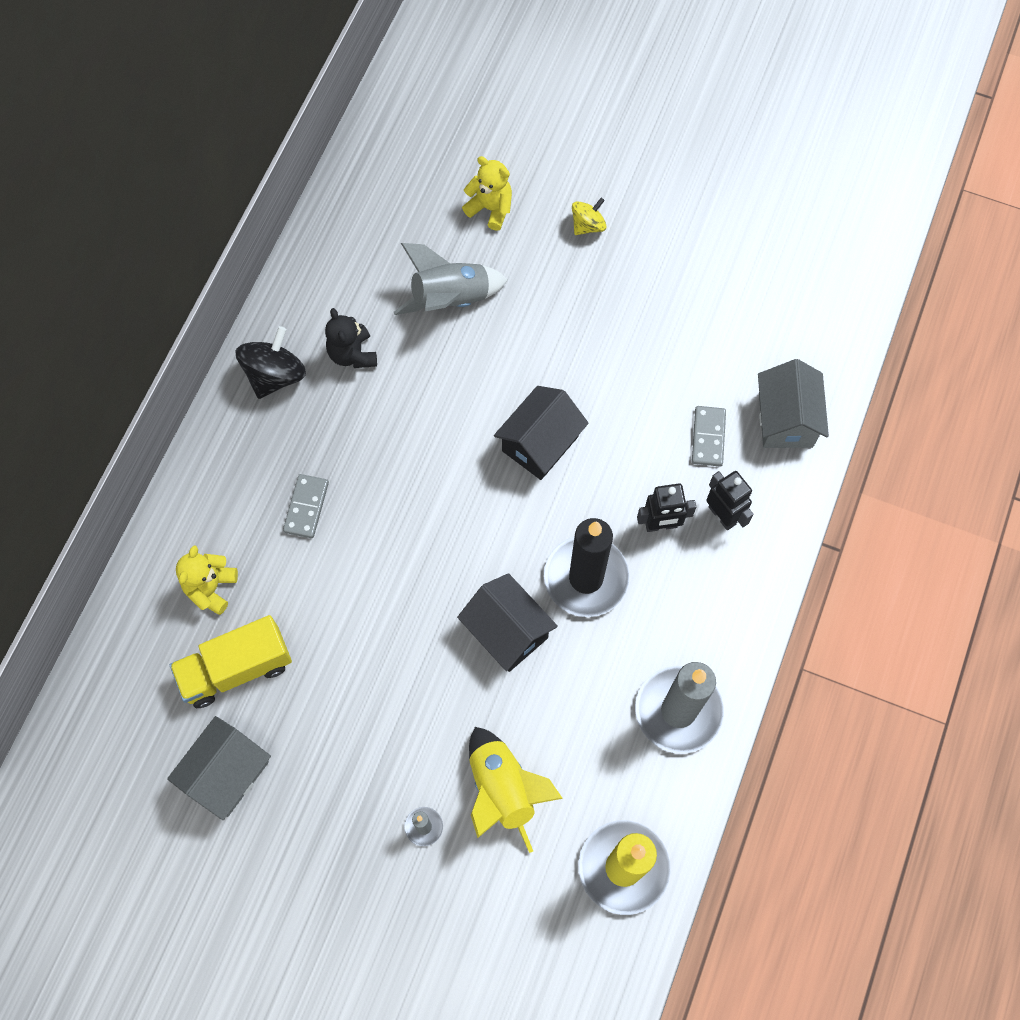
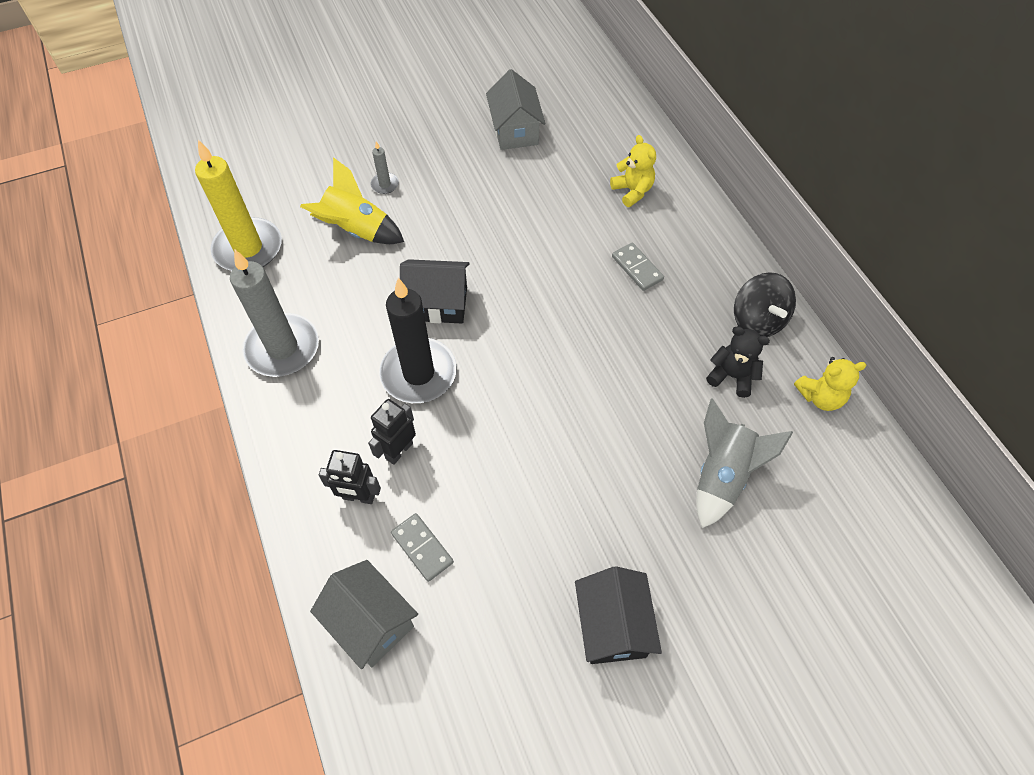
camera: 135 degrees right, 10 degrees down
(236, 669) = (569, 170): yellow truck -> none
(490, 208) = (788, 581): yellow teddy bear -> yellow teddy bear (820, 397)
(540, 443) = (540, 431): black house -> black house (612, 626)
(588, 225) = (701, 646): yellow spinning top -> none

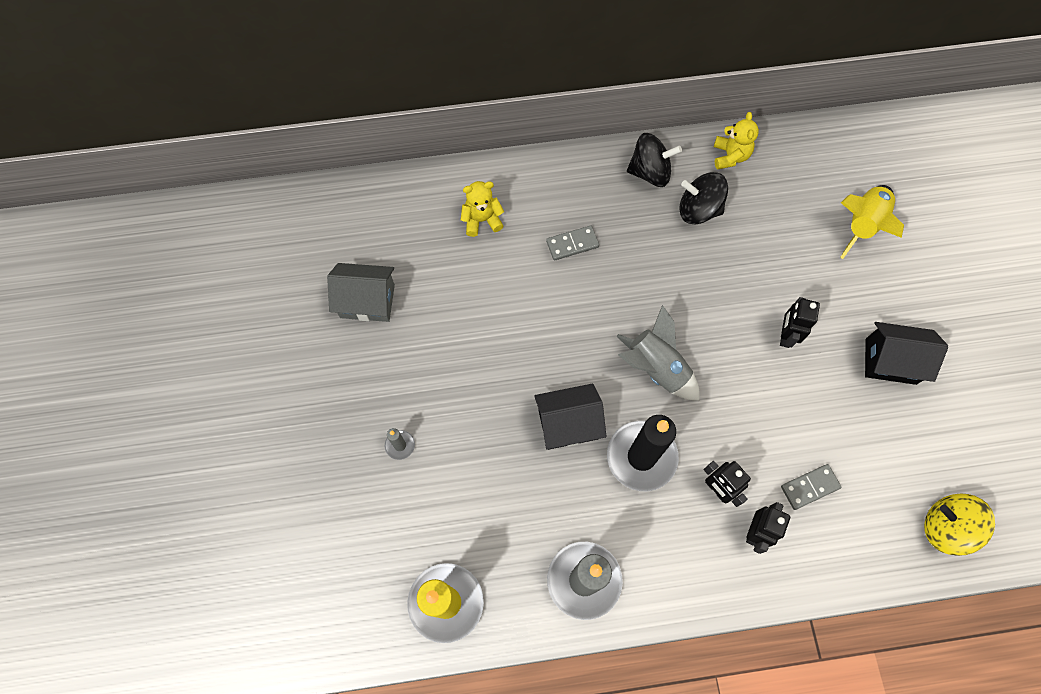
camera: 75 degrees left, 10 degrees up
(357, 230) = (454, 484): yellow rocket -> yellow rocket (862, 224)
(371, 622) = (866, 540): grey house -> none
(405, 723) = (945, 527): none -> yellow spinning top
(438, 304) = (568, 424): black house -> black house turned 60 degrees clockwise
(605, 494) = (785, 335): none -> black robot
(722, 476) = (784, 247): grey rocket -> grey rocket (656, 368)
(732, 376) = (698, 209): black teddy bear -> black spinning top

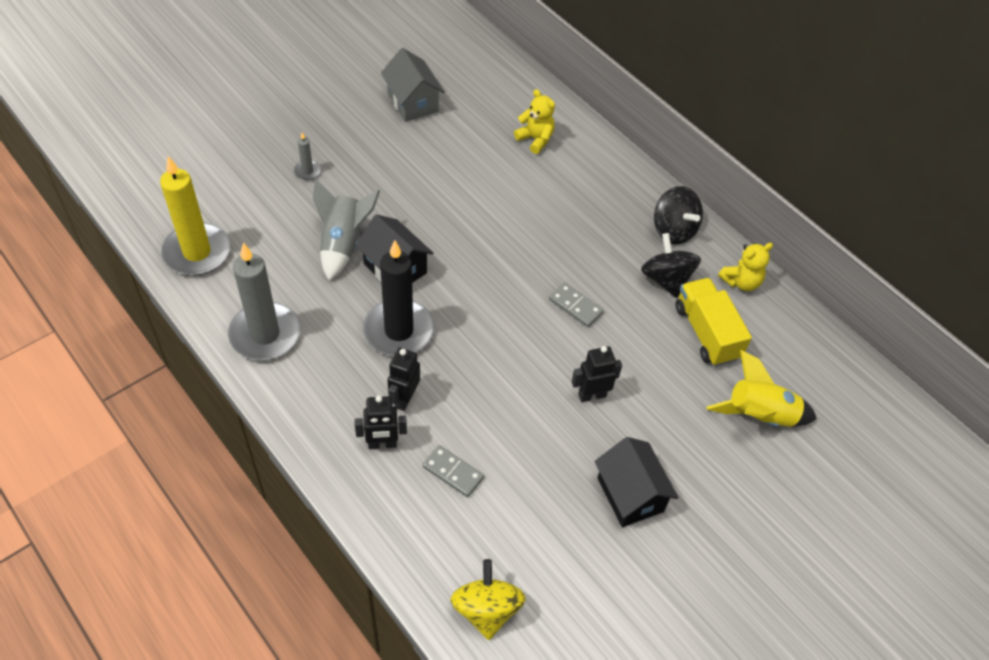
camera: 55 degrees right, 15 degrees down
(572, 244) = (560, 205): grey domino -> grey domino (575, 306)
(656, 368) = (488, 309): grey rocket -> grey rocket (343, 244)
(767, 213) = (706, 332): none -> yellow truck

